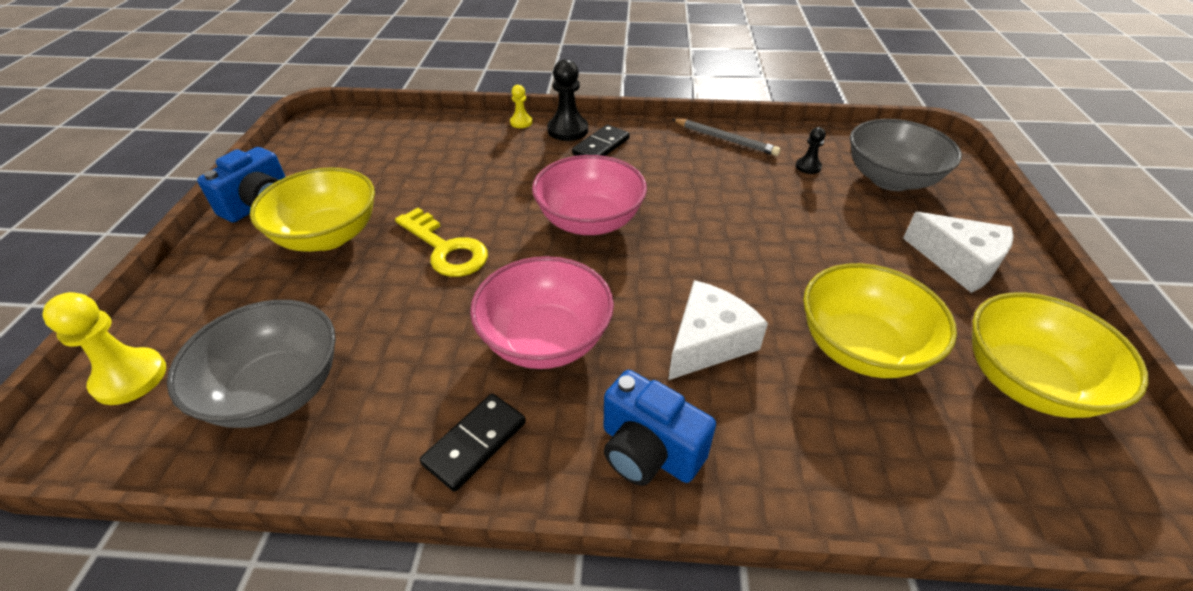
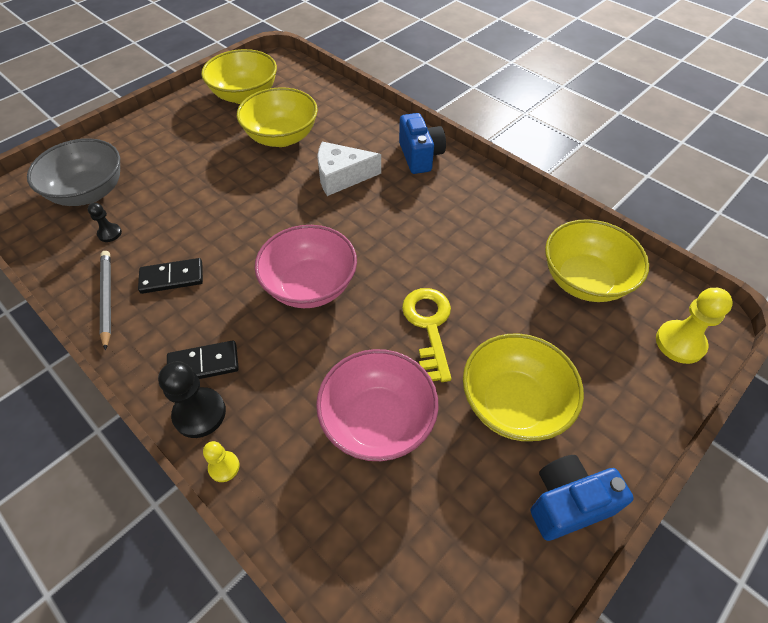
camera: 140 degrees left, 10 degrees up
(276, 390) = (584, 280): grey bowl -> yellow bowl
(475, 443) = (491, 198): black domino -> black domino (172, 278)
(545, 340) = (419, 223): pink bowl -> pink bowl (377, 421)
(959, 262) = (167, 137): white cheese -> none

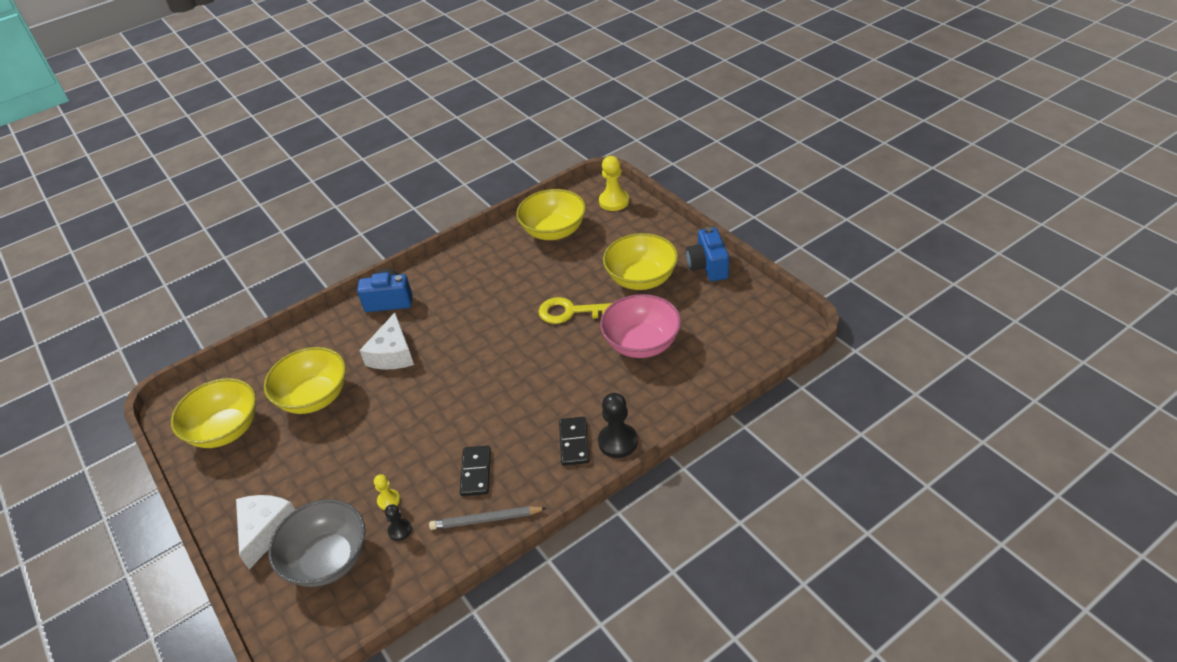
camera: 75 degrees left, 10 degrees down
(130, 147) = (265, 530): none -> white cheese
(224, 467) = (662, 425): yellow pawn -> yellow pawn (388, 500)
(310, 286) = (514, 377): pink bowl -> none

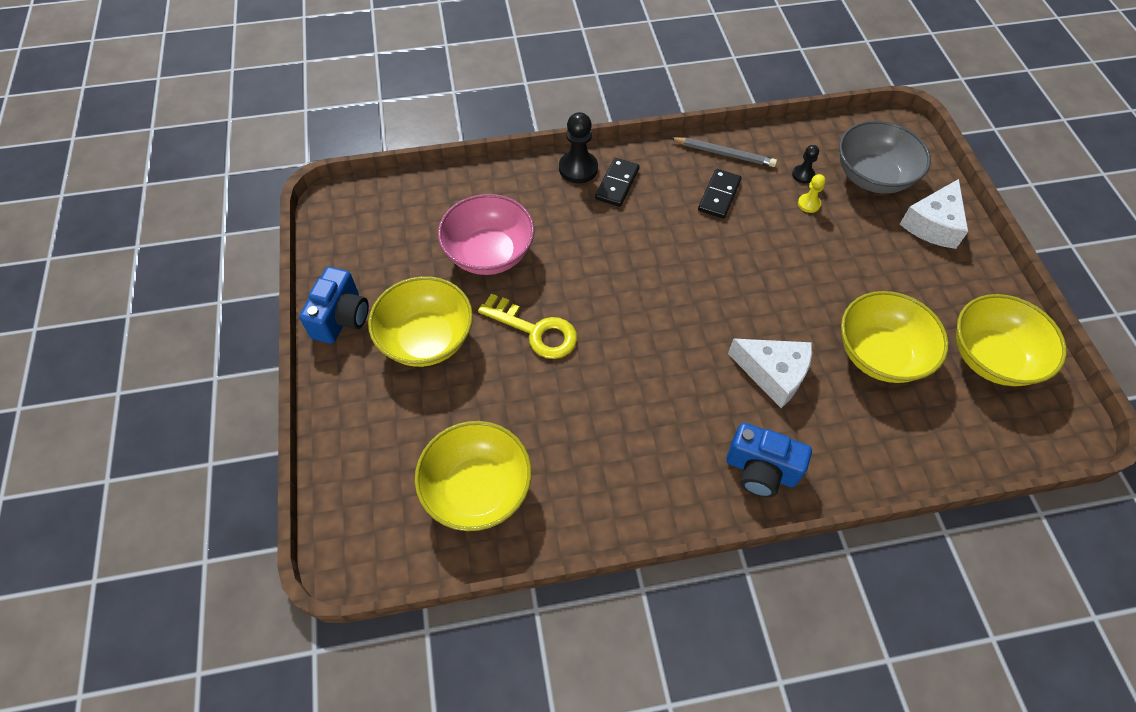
camera: 160 degrees left, 15 degrees up
(392, 354) = (773, 374): white cheese -> white cheese turned 90 degrees clockwise
(614, 201) = (356, 507): yellow pawn -> none

